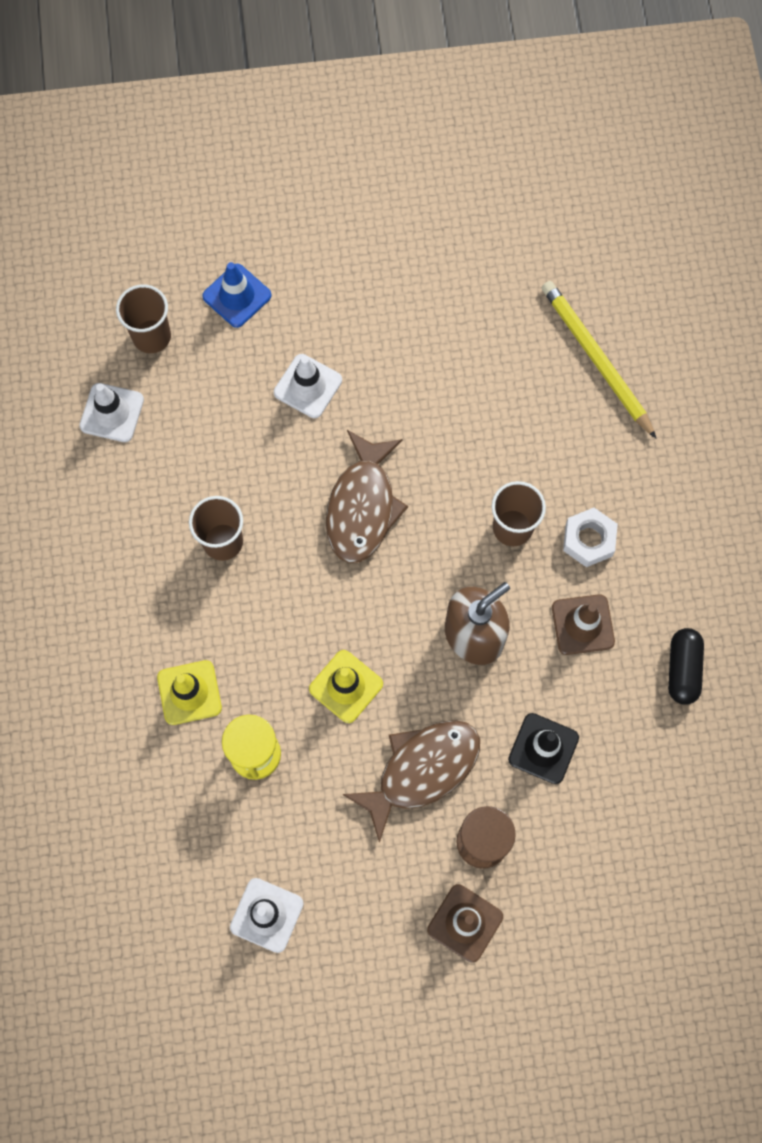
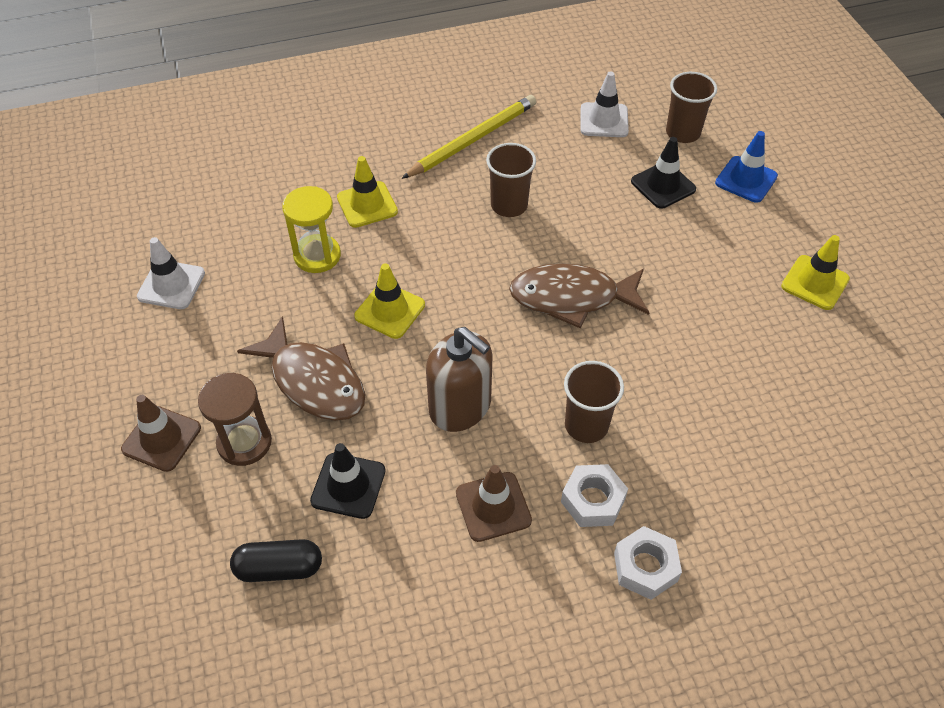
camera: 80 degrees right, 20 degrees down
(227, 379) = (663, 185): none -> black traffic cone
(308, 386) = (678, 240): white traffic cone -> none
(386, 280) = (815, 283): none -> yellow traffic cone
(596, 359) = (812, 481): yellow pencil -> yellow pencil (472, 140)
(655, 513) = (645, 567): none -> white nut
(683, 669) = (460, 621): black capsule -> black capsule (279, 568)

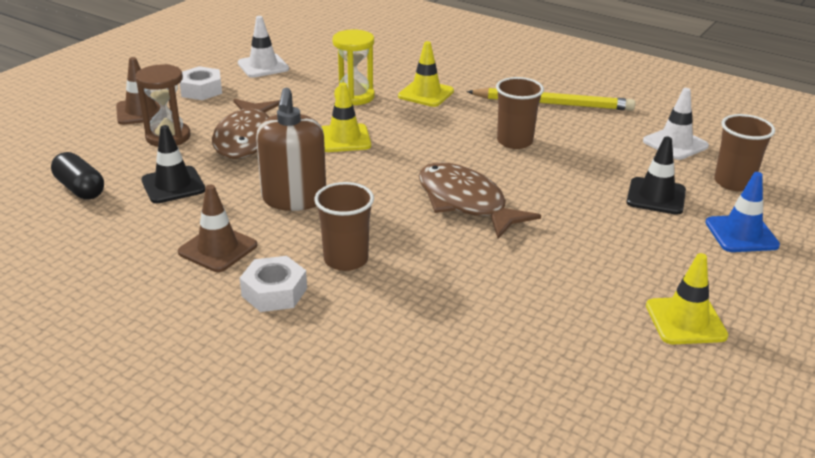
camera: 50 degrees right, 20 degrees down
(645, 567) = (235, 345): white nut -> white nut (201, 90)

